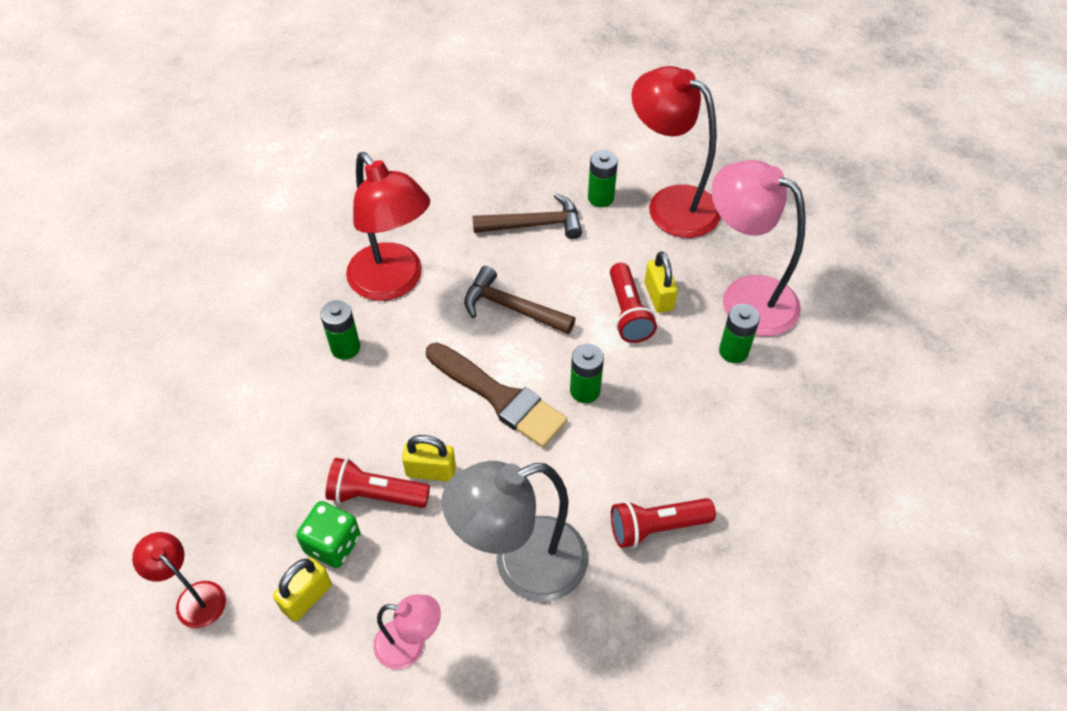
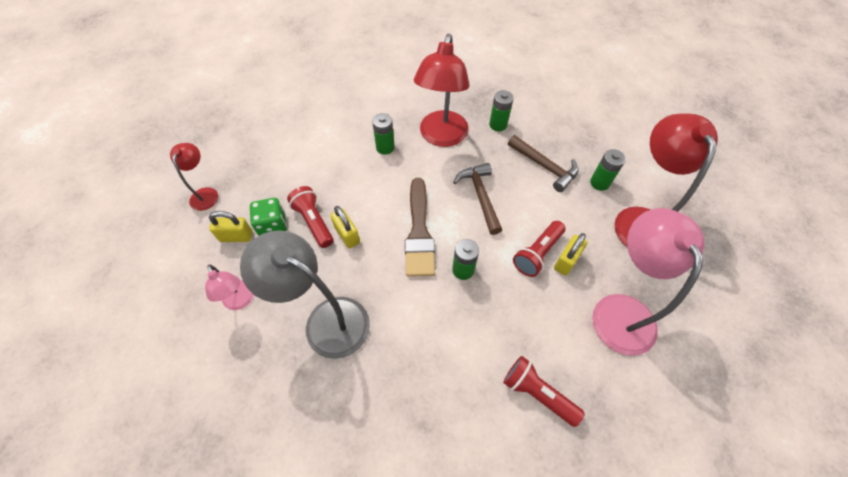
camera: 50 degrees right, 5 degrees up
(656, 527) = (407, 375): red flashlight -> red flashlight (537, 393)
(733, 351) = (572, 332): green battery -> green battery (498, 125)

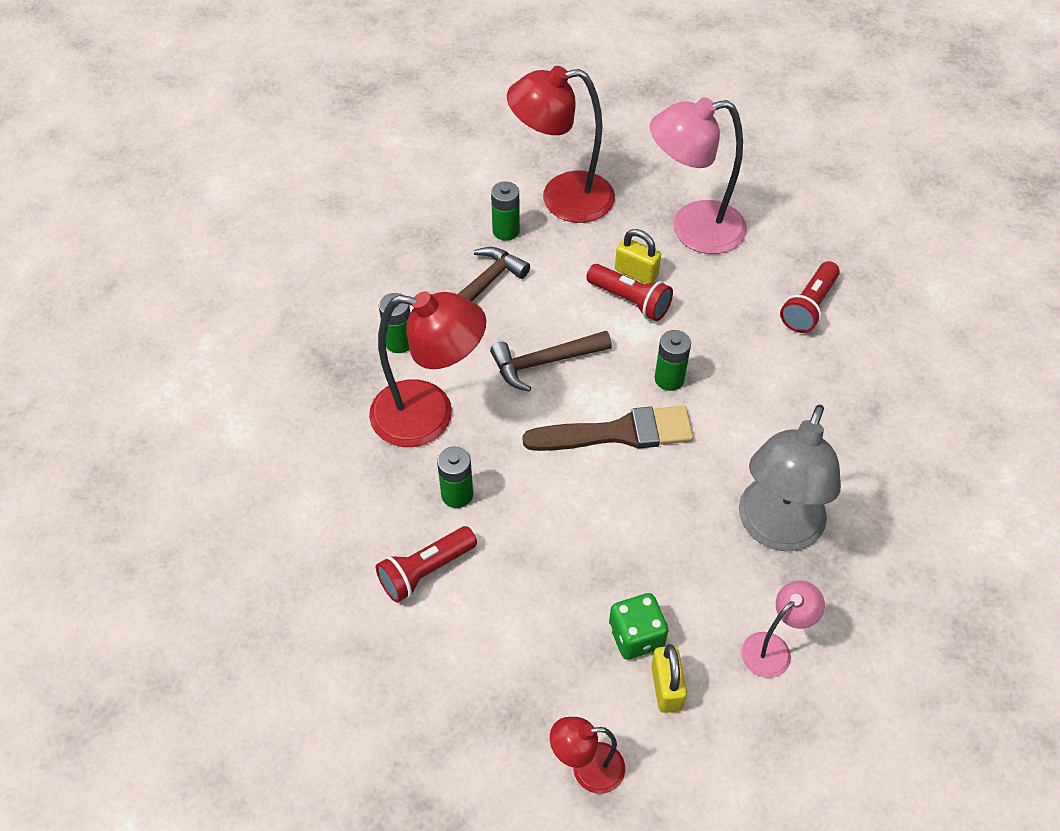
camera: 95 degrees left, 5 degrees down
(314, 222) = (621, 576): red flashlight -> red flashlight (425, 571)
(347, 235) = (637, 524): yellow padlock -> none

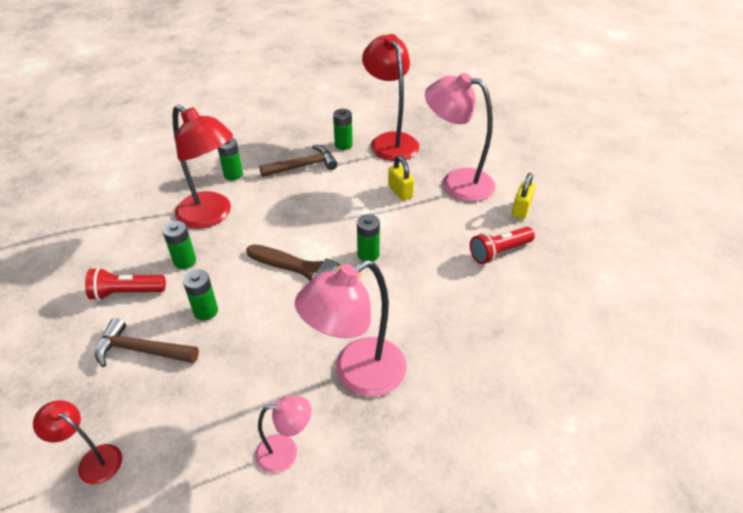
camera: 30 degrees right, 10 degrees down
(544, 362) = (301, 215): brown hammer -> brown hammer (141, 350)
(546, 544) = (206, 311): none -> green battery
(562, 199) = (390, 141): red lamp -> red lamp turned 45 degrees clockwise
(630, 301) = (383, 204): red flashlight -> none
(636, 636) = (205, 393): green dice -> none
(666, 687) = (191, 437): yellow padlock -> yellow padlock (521, 209)
(775, 530) = (357, 374): grey lamp -> pink lamp

